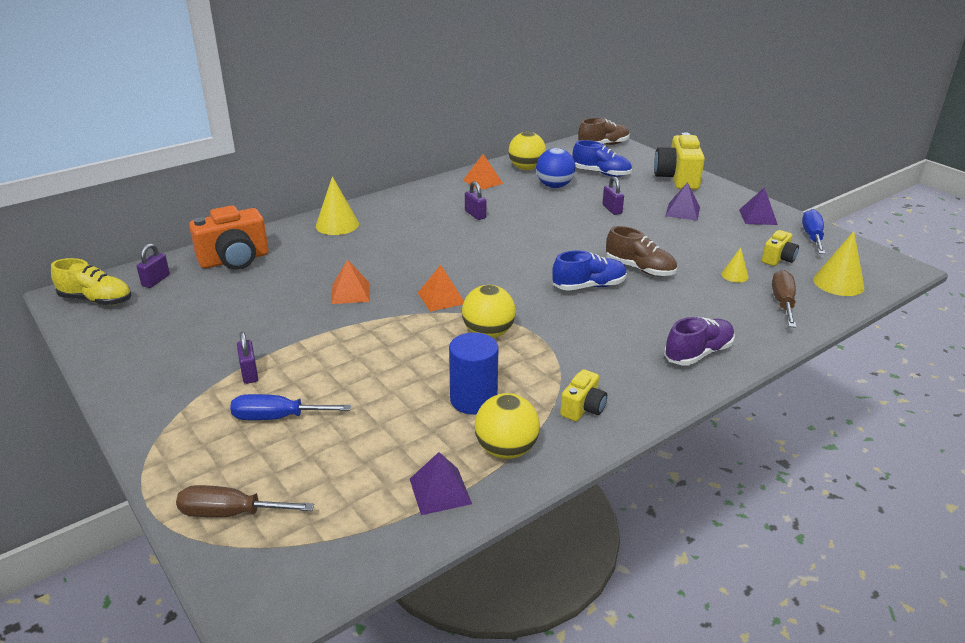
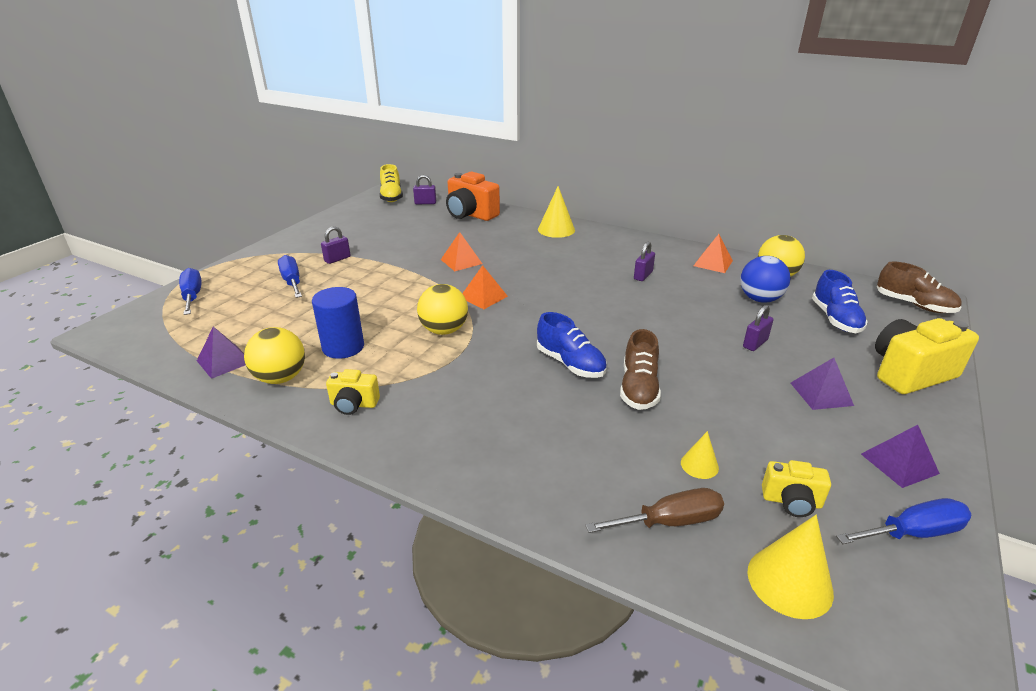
camera: 65 degrees right, 0 degrees up
(230, 513) = (192, 296): brown screwdriver -> blue screwdriver
(698, 353) = (491, 462): purple shoe -> none

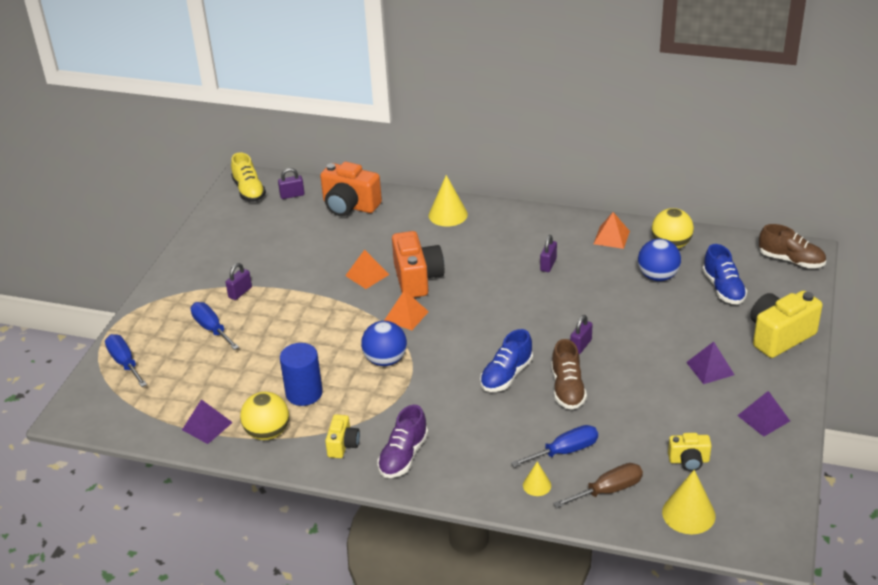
camera: 10 degrees left, 5 degrees up
(354, 404) = (343, 445): yellow camera -> yellow camera turned 75 degrees counterclockwise
(416, 428) = (403, 456): none -> purple shoe
(444, 330) = (385, 360): yellow ball -> blue ball
(508, 270) = (417, 279): none -> orange camera
(570, 364) = (506, 375): blue shoe -> blue shoe turned 90 degrees clockwise
(699, 465) = (623, 445): yellow cone -> yellow cone (537, 485)
(755, 343) = (656, 327): purple padlock -> purple padlock (580, 346)
(912, 532) = (767, 467): blue screwdriver -> blue screwdriver (565, 451)

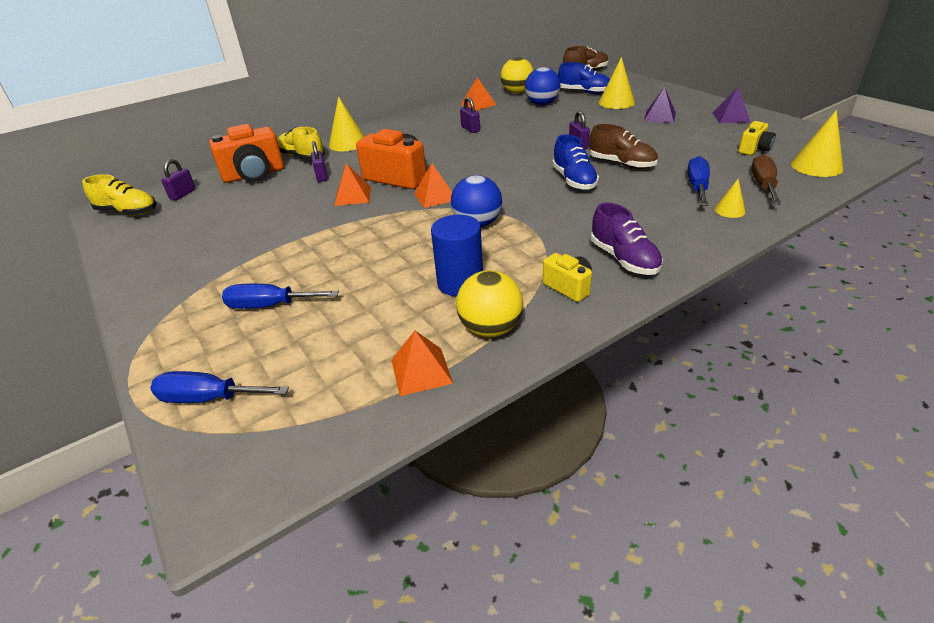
camera: 50 degrees left, 0 degrees up
(207, 426) = (421, 371): purple pyramid -> orange pyramid
(240, 292) = (250, 267): purple padlock -> purple padlock (321, 176)
(400, 208) = (302, 157): none -> yellow shoe
(718, 323) = (616, 102): none -> yellow cone
(779, 336) = (653, 92): yellow camera -> none

